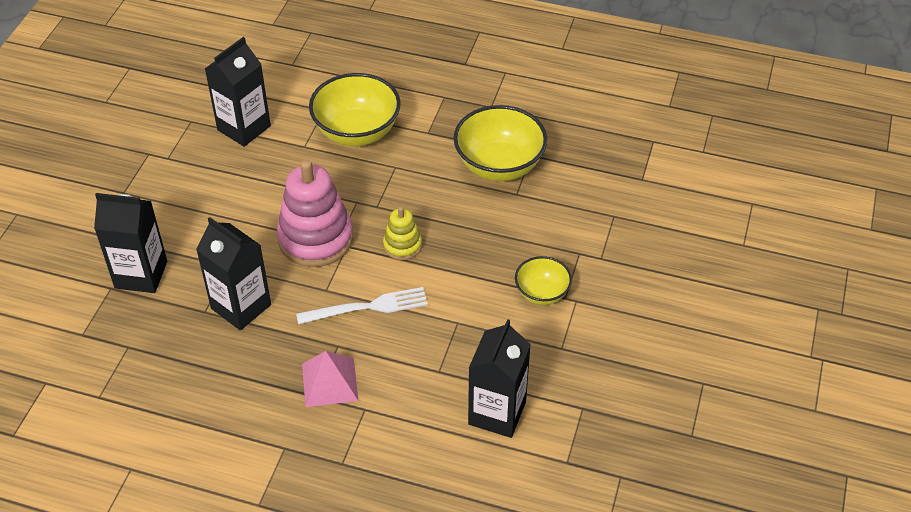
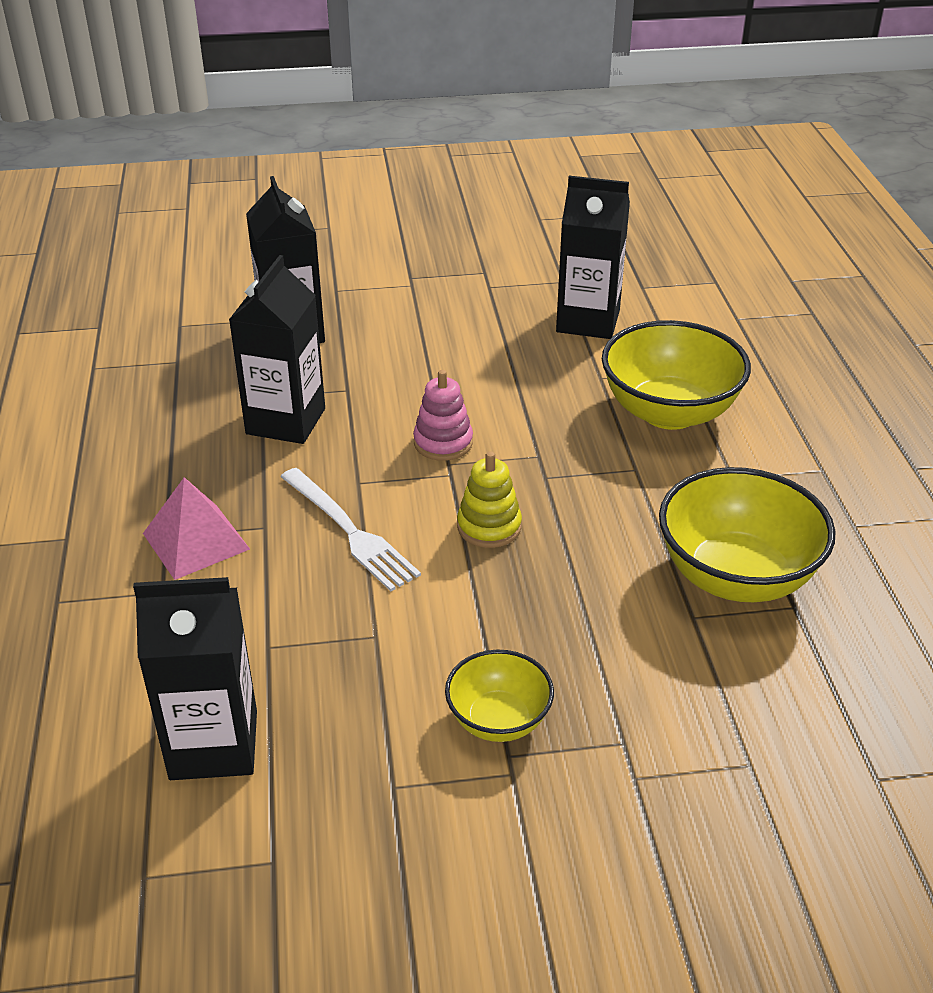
camera: 65 degrees right, 10 degrees down
(315, 239) = (443, 443): pink stacking toy -> pink stacking toy, size x0.51

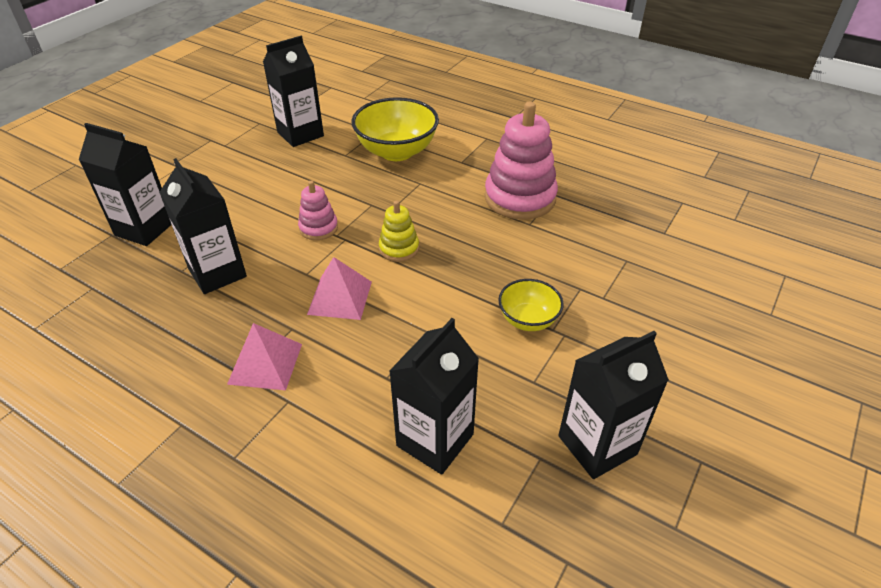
camera: 50 degrees left, 5 degrees up
(345, 912) = (597, 445): none -> black carton
(350, 532) = (340, 297): white fork -> pink pyramid
(736, 576) = (520, 198): yellow bowl -> pink stacking toy

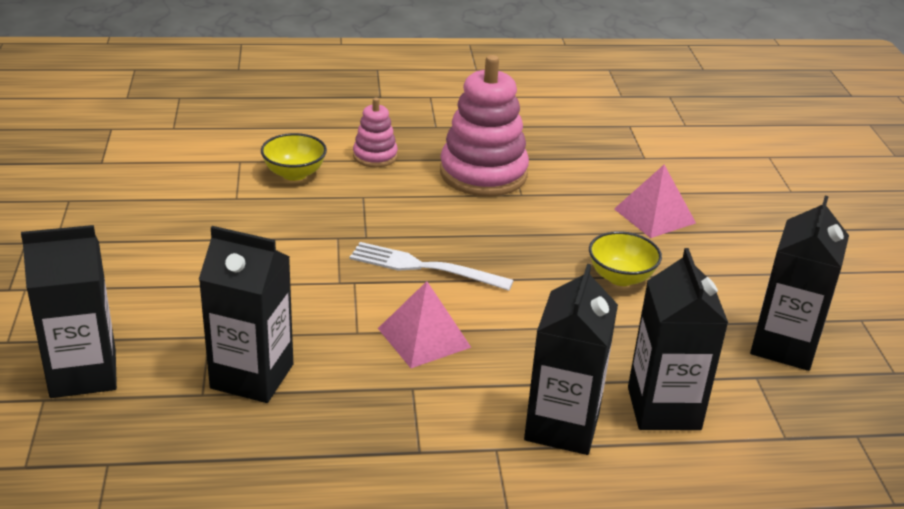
camera: 40 degrees left, 10 degrees down
(265, 363) = (428, 430): pink pyramid -> pink pyramid (654, 216)
(300, 134) = (146, 194): black carton -> black carton (562, 426)
(318, 228) = (309, 283): pink stacking toy -> pink stacking toy (375, 156)
(397, 151) = (294, 173): yellow bowl -> yellow bowl, size x0.56
(399, 248) = (424, 267): yellow stacking toy -> white fork

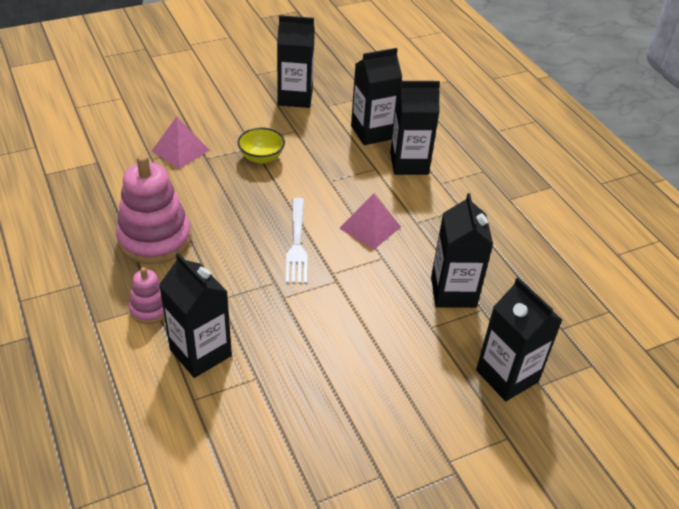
camera: 110 degrees left, 10 degrees up
(294, 173) = (200, 353): yellow bowl -> black carton

